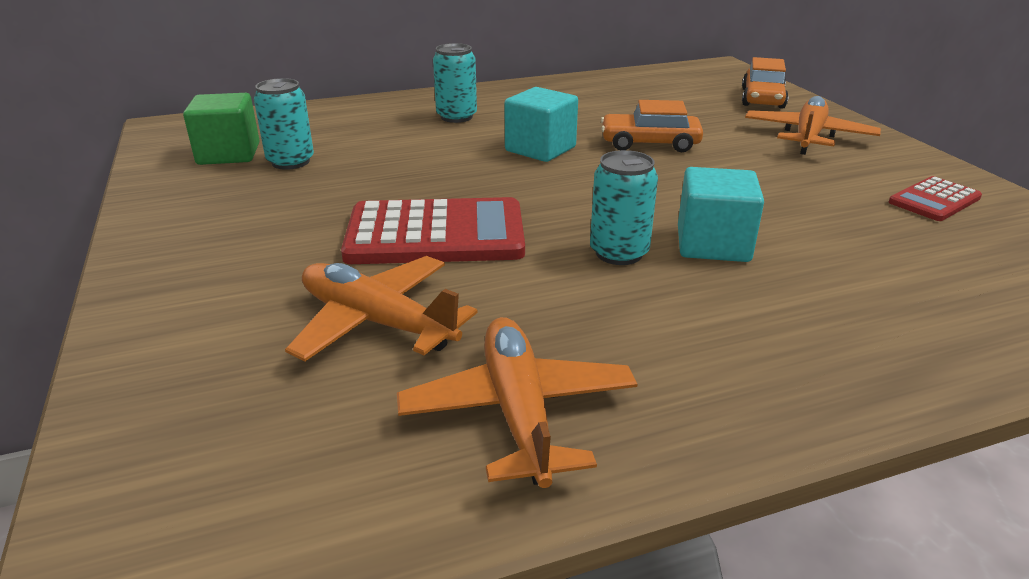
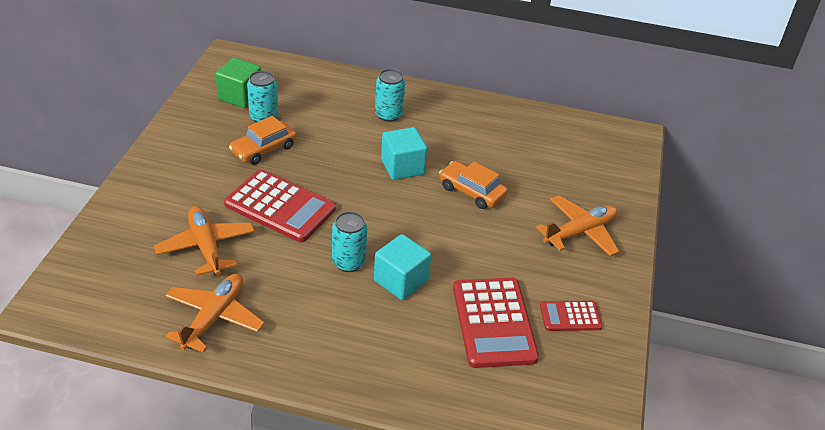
camera: 30 degrees right, 10 degrees up
(762, 98) = (609, 183): orange car -> orange car (263, 149)
(881, 238) = (493, 323): none -> red calculator

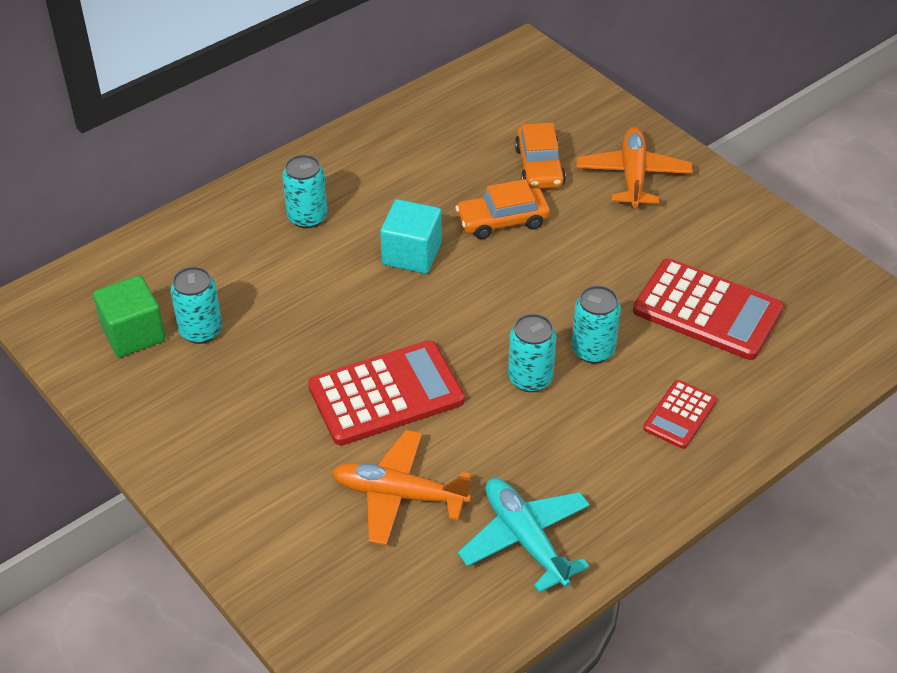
camera: 50 degrees left, 5 degrees up
(214, 318) = (525, 539): orange plane -> turquoise plane
(263, 149) = (264, 360): orange car -> orange car (539, 167)
(401, 281) = (593, 350): turquoise cube -> turquoise can
(570, 316) = (740, 250): red calculator -> red calculator (680, 415)

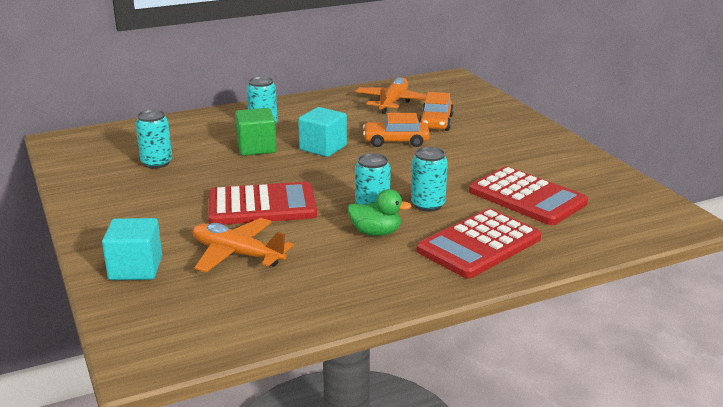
camera: 15 degrees right, 20 degrees down
(133, 334) = (112, 159): green cube -> green cube (256, 148)
(286, 548) = (135, 268): none -> turquoise cube
(525, 539) = (318, 291): turquoise plane -> none
(550, 418) = (376, 232): none -> green duck
(633, 176) = (501, 132): orange plane -> orange plane (393, 102)
(680, 415) = (479, 244): red calculator -> red calculator, size x1.87

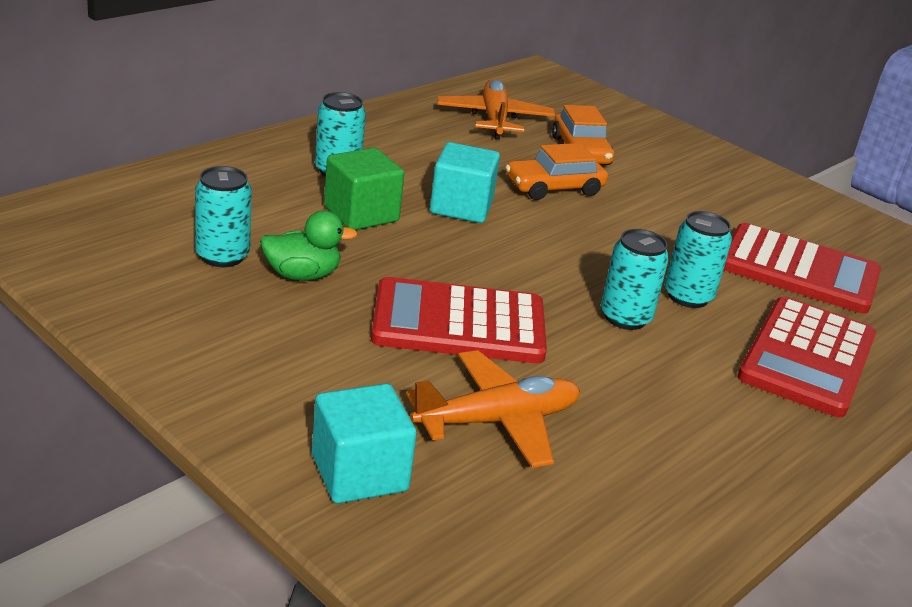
camera: 25 degrees left, 5 degrees up
(237, 254) = (497, 421): orange plane -> orange plane turned 150 degrees clockwise
(262, 206) = (459, 323): red calculator -> red calculator turned 150 degrees counterclockwise
(376, 232) = (660, 354): green duck -> green duck (302, 275)

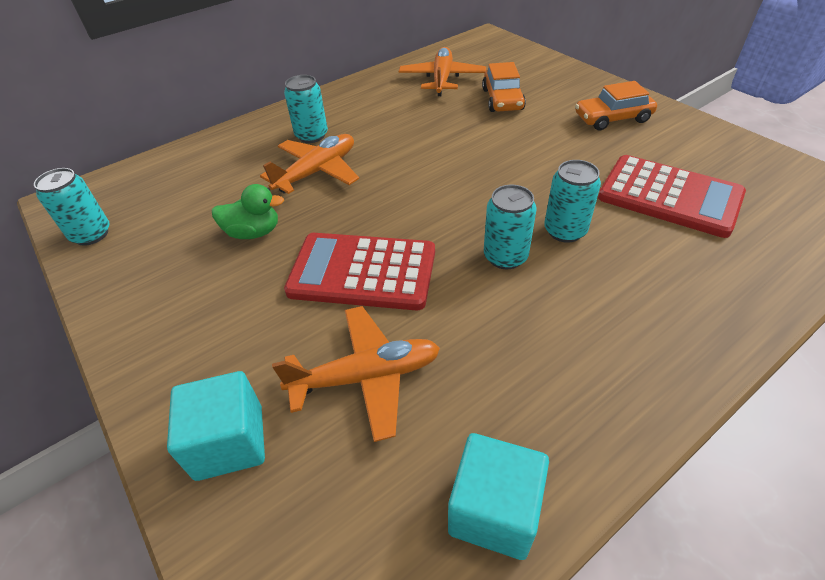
camera: 15 degrees right, 15 degrees up
(222, 256) = (201, 219): turquoise can -> turquoise can (91, 234)
(361, 214) = (317, 172): green cube -> orange plane
(461, 207) = (396, 159): turquoise cube -> turquoise cube (494, 510)
(554, 188) = (474, 134): orange car -> orange car (612, 118)
(807, 357) = (666, 290): red calculator -> none

